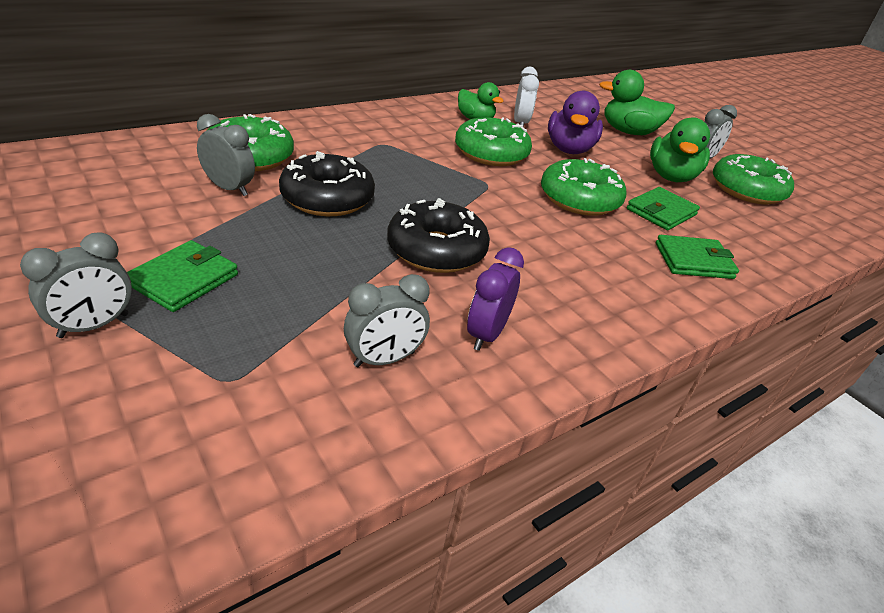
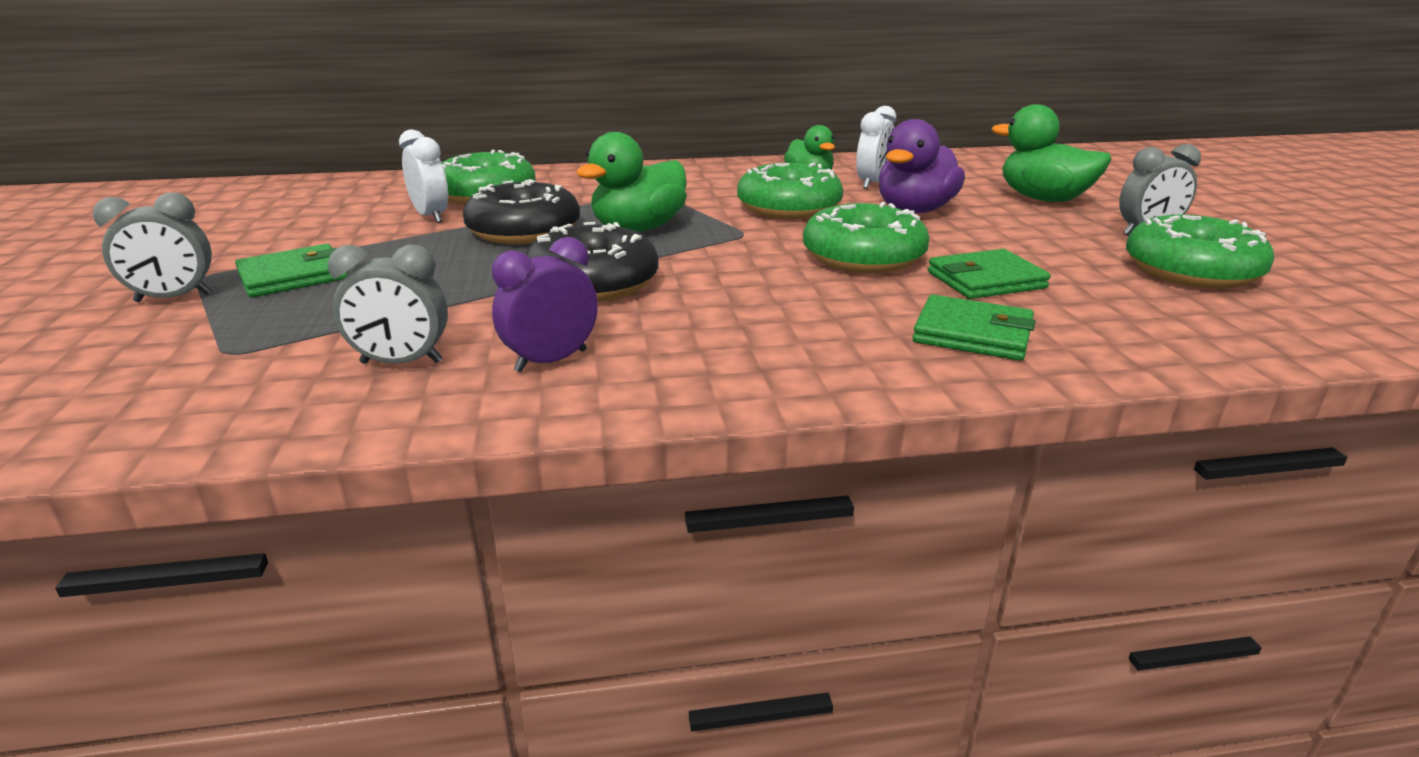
camera: 30 degrees right, 10 degrees down
(229, 189) = (431, 216): grey clock -> white clock
(671, 177) = (1057, 247): green duck -> green duck (638, 229)

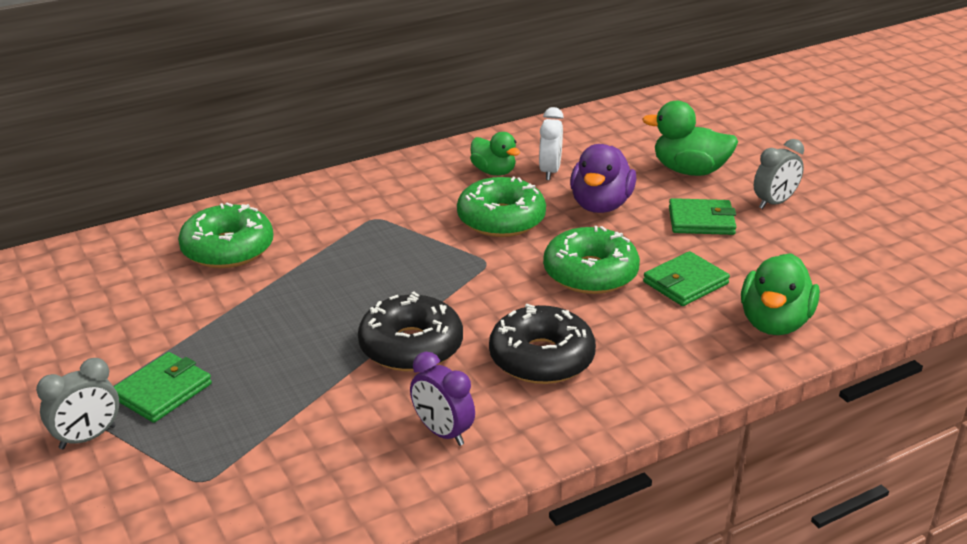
camera: 20 degrees left, 5 degrees up
(401, 362) = (340, 459): grey clock -> none
(431, 216) = (205, 290): white clock -> none
(524, 231) = (305, 294): black donut -> black donut (541, 358)
(551, 361) = (442, 432): purple clock -> purple clock turned 75 degrees counterclockwise
(638, 229) = (398, 272): green duck -> green duck (774, 323)
(972, 334) = (698, 342): green wallet -> green wallet (701, 221)
(1191, 271) = (812, 244): green donut -> none

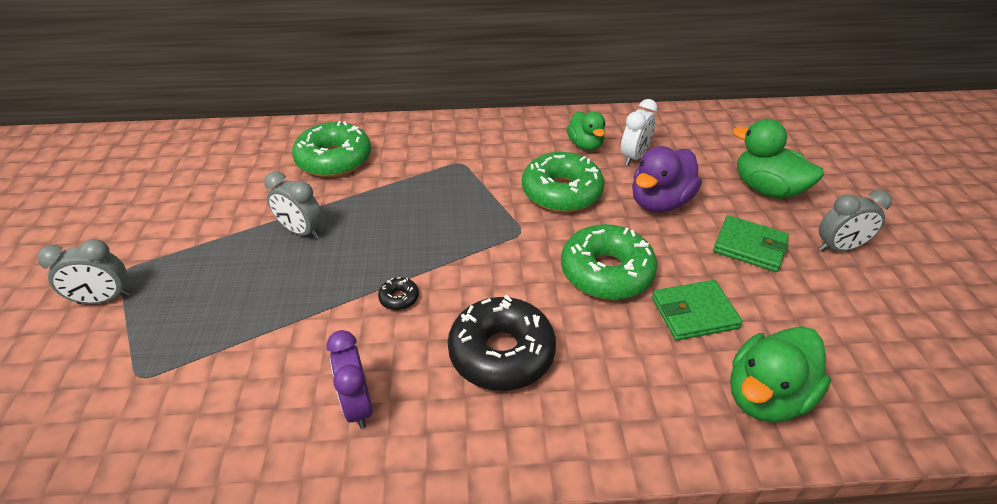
camera: 25 degrees right, 10 degrees up
(162, 391) = (187, 274): green wallet -> none
(255, 321) = (302, 231): none -> grey clock
(411, 346) = (399, 298): black donut -> black donut, size x0.41

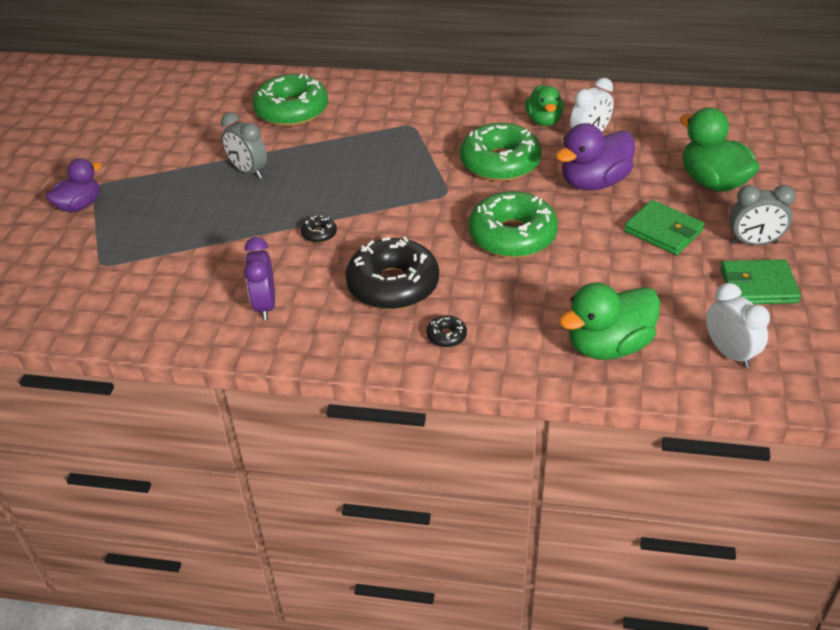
camera: 15 degrees right, 0 degrees up
(104, 299) = (79, 206): grey clock -> purple duck
(585, 413) = (446, 336): none -> black donut
(694, 313) = (578, 278): green wallet -> green wallet (758, 286)
(891, 383) = (729, 353): none -> white clock

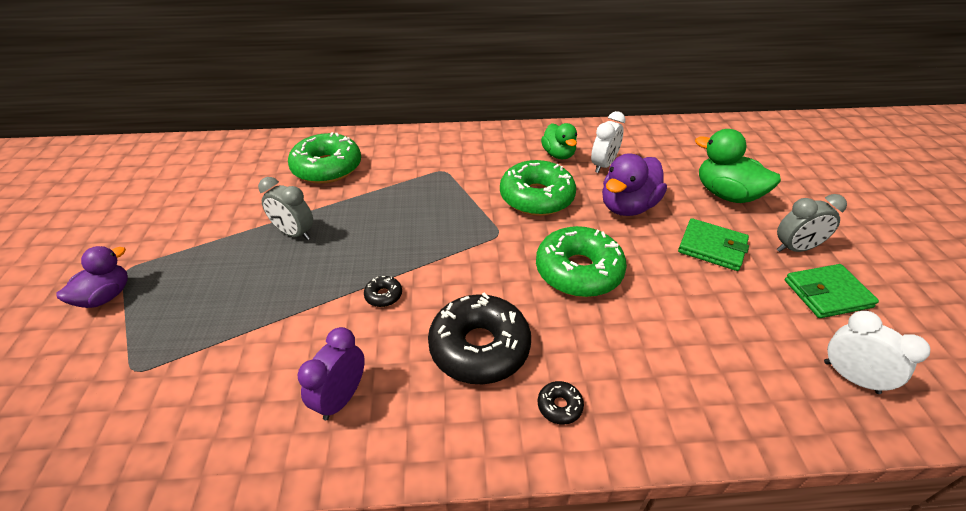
camera: 15 degrees left, 0 degrees up
(265, 305) = (341, 398): purple clock -> purple clock turned 45 degrees clockwise
(608, 346) = (731, 389): green duck -> none

